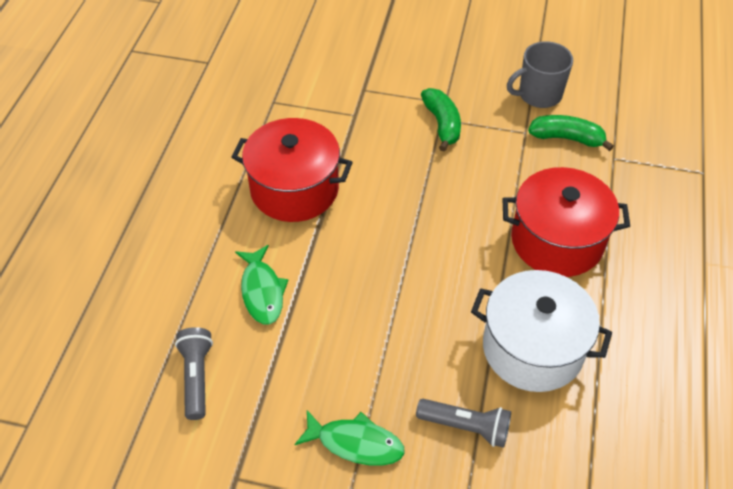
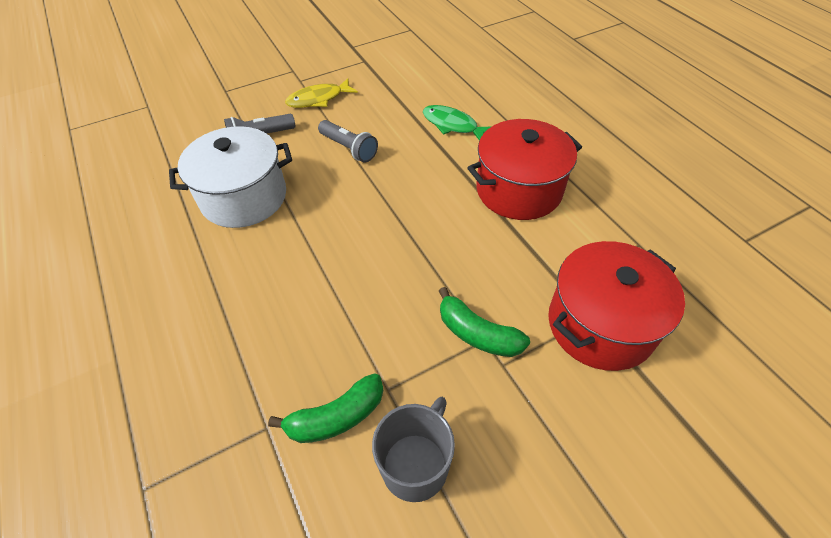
camera: 140 degrees right, 0 degrees up
(196, 377) = (433, 77): grey flashlight -> grey flashlight (349, 148)
(355, 443) = (318, 99): green fish -> yellow fish
(557, 241) = (274, 287): red pot -> red pot (600, 324)

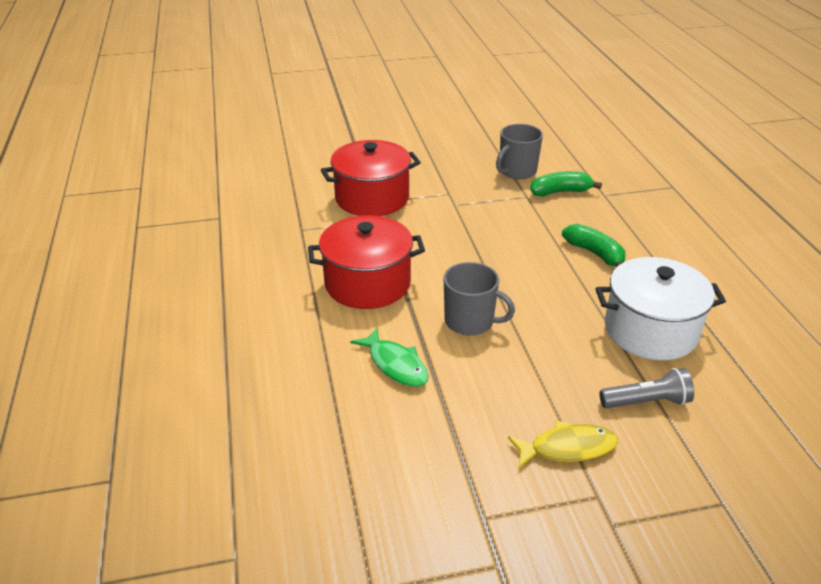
camera: 165 degrees left, 15 degrees down
(349, 148) = (531, 361): grey flashlight -> none
(407, 172) = (470, 321): none -> grey mug
(477, 334) = (458, 208): green banana -> green banana (595, 253)

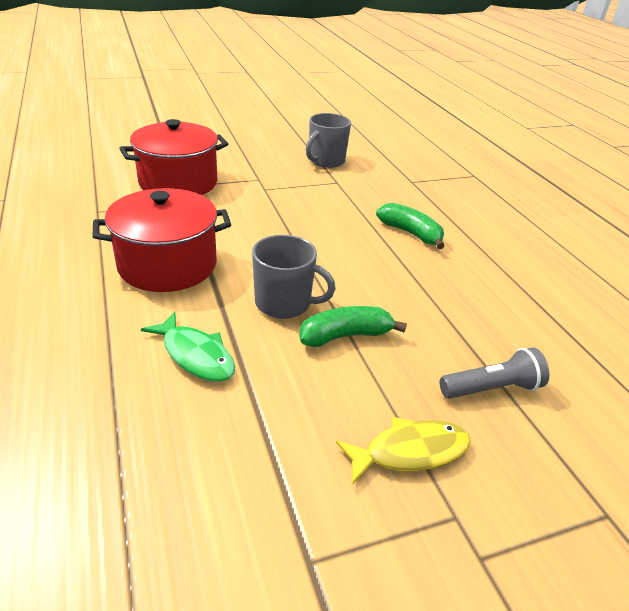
camera: 10 degrees left, 0 degrees up
(560, 192) = (369, 178): green banana -> green banana (345, 336)
(651, 330) = (480, 308): white pot -> none

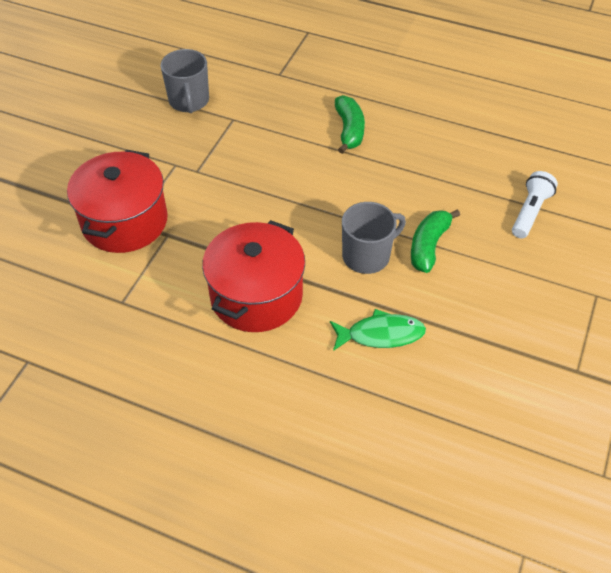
camera: 45 degrees left, 15 degrees up
(410, 233) = (349, 130): green banana -> green banana turned 90 degrees clockwise
(410, 452) = (544, 283): yellow fish -> none
(492, 388) = (530, 212): grey flashlight -> white flashlight

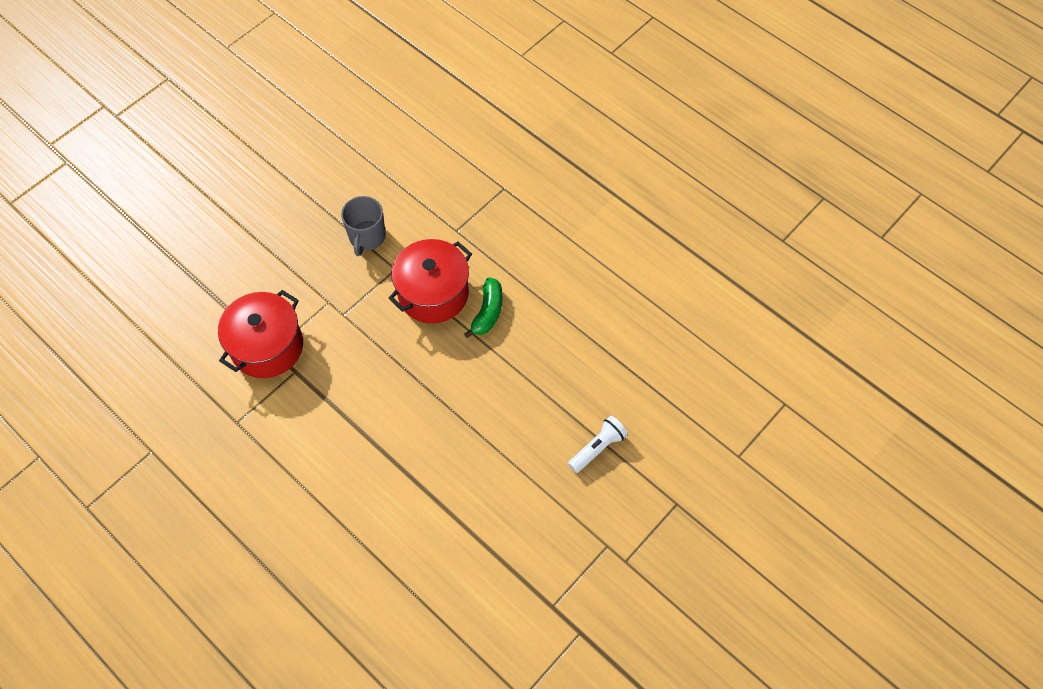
camera: 20 degrees right, 10 degrees up
(256, 296) = (339, 452): red pot -> red pot (433, 293)
(367, 256) = (441, 444): grey mug -> none
(381, 334) = (417, 520): green fish -> none
(428, 246) = (496, 452): green banana -> none

